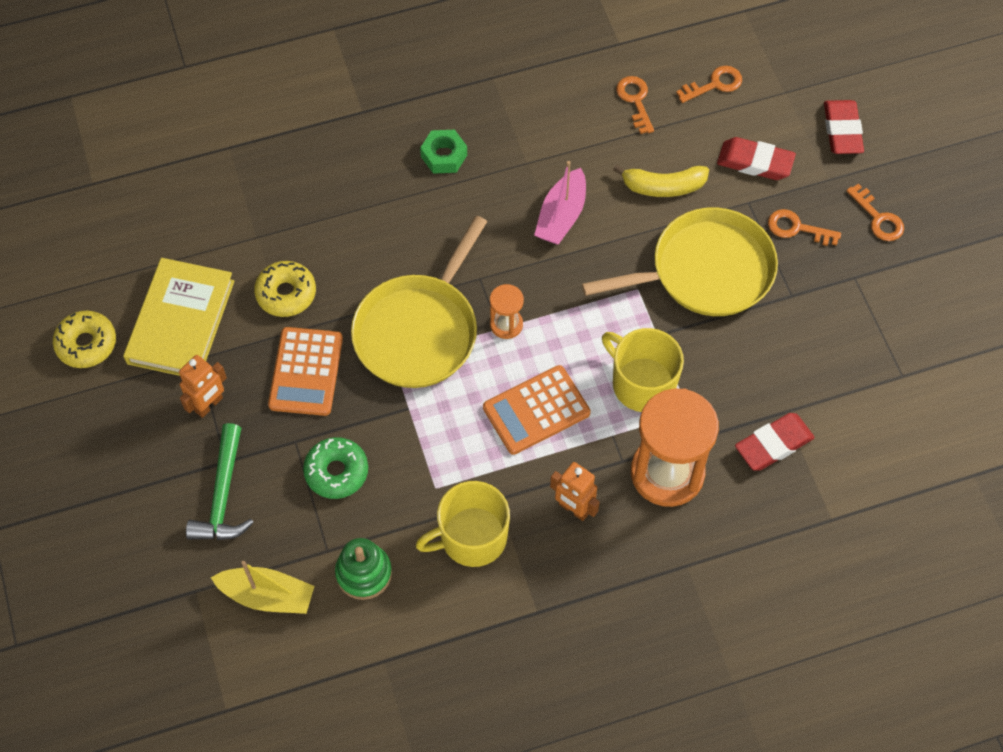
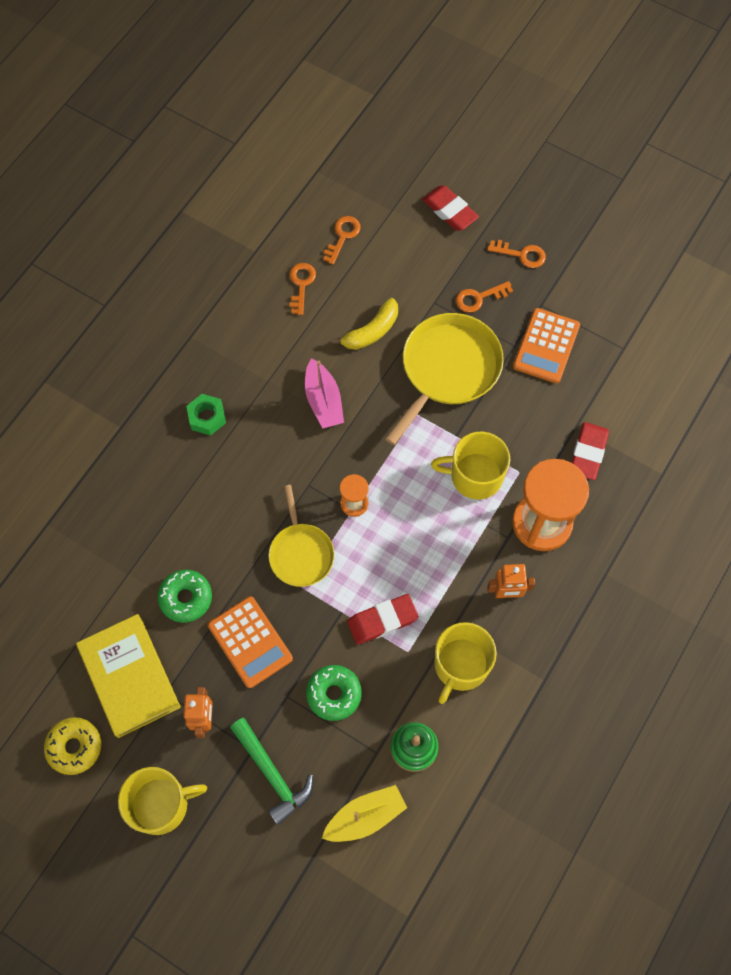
camera: 40 degrees left, 5 degrees up
(111, 445) = (161, 804): none -> yellow mug
(286, 293) = (186, 598): yellow donut -> green donut
(419, 331) = (301, 553): yellow pan -> yellow pan, size x0.62
(536, 410) = (425, 547): orange calculator -> orange calculator (546, 346)
(635, 101) = (301, 285): orange key -> orange key turned 60 degrees clockwise
(755, 162) = (414, 272): red eraser -> red eraser (382, 620)

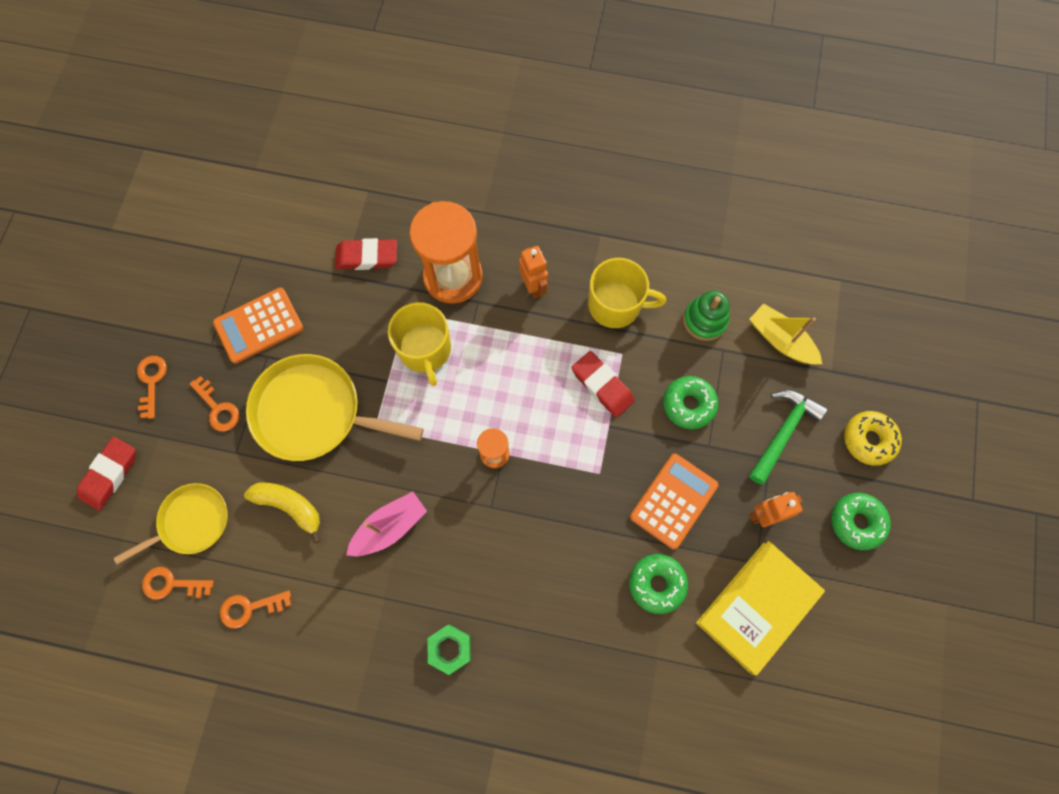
camera: 110 degrees left, 5 degrees up
(74, 747) = (847, 631): yellow donut -> yellow donut (868, 440)
(161, 804) = (856, 522): yellow mug -> green donut
(301, 553) = (566, 486): yellow pan -> yellow pan (191, 522)
(546, 346) = (259, 326): orange calculator -> orange calculator turned 150 degrees clockwise

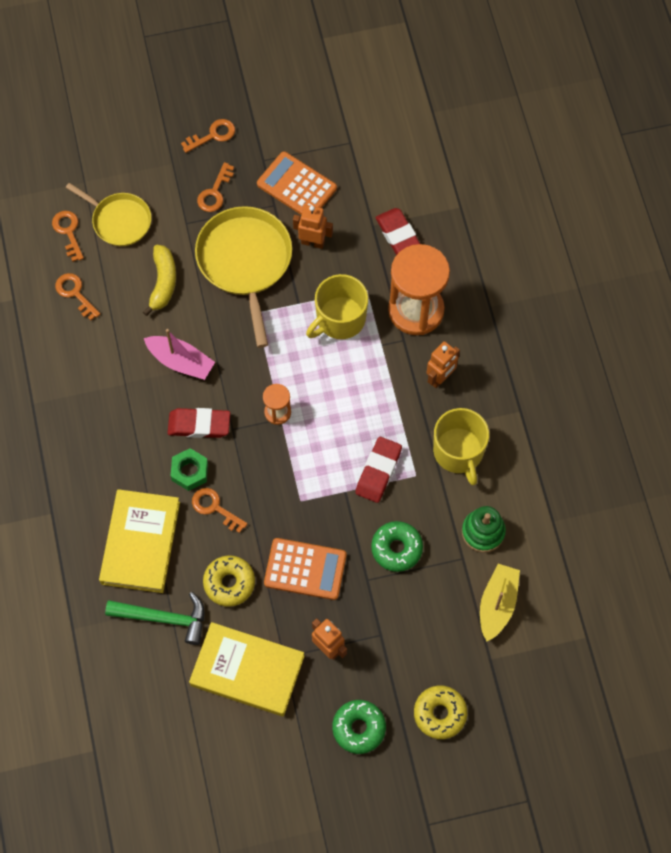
camera: 65 degrees right, 5 degrees down
(110, 474) = (128, 146): red eraser -> red eraser (199, 425)
(329, 338) = (313, 242): none -> orange robot
(450, 649) = (108, 448): green nut -> green nut (189, 471)
(569, 563) = (215, 508): none -> orange key
(573, 659) = (141, 543): none -> yellow book
(656, 584) = (229, 583): green donut -> yellow donut
(783, 432) = (410, 637): green hammer -> green hammer (164, 618)

